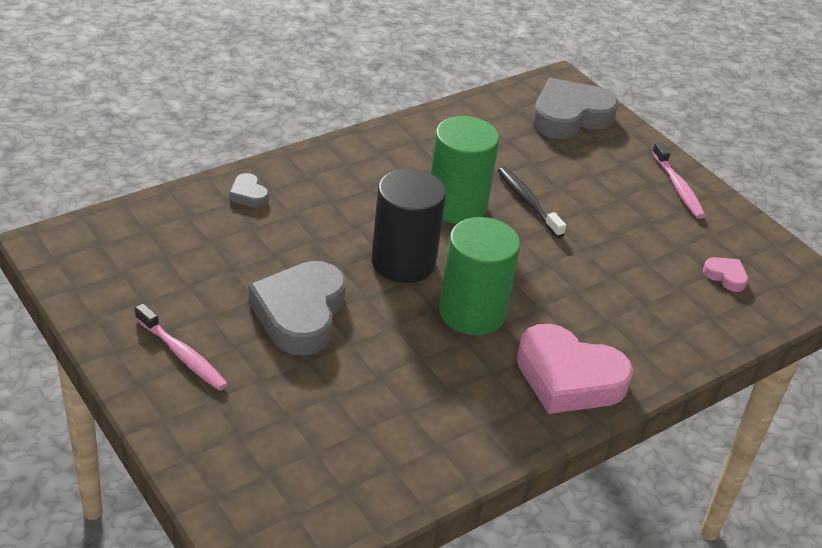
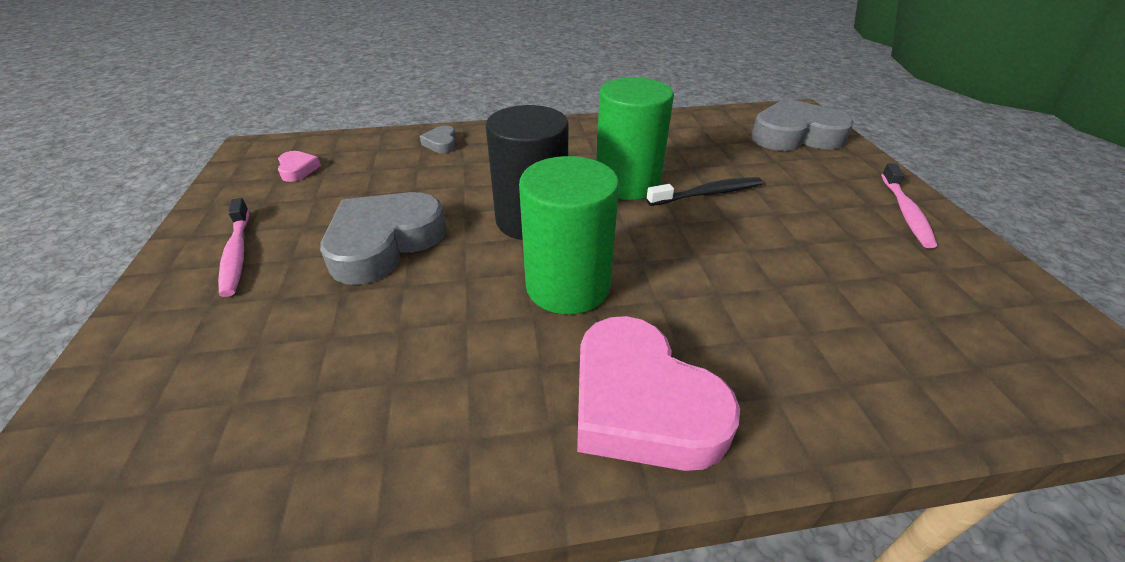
camera: 30 degrees right, 0 degrees up
(527, 202) = (708, 194): black toothbrush -> black toothbrush turned 75 degrees clockwise
(725, 276) = (952, 324): pink heart -> pink heart (298, 169)

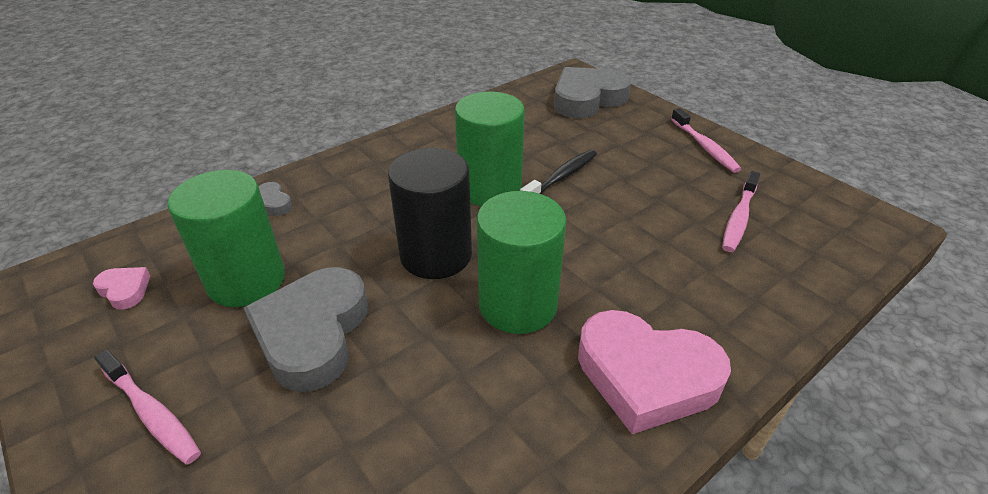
camera: 30 degrees left, 0 degrees up
(375, 189) = (246, 280): none -> green cylinder
(893, 294) = (738, 218): none -> pink toothbrush

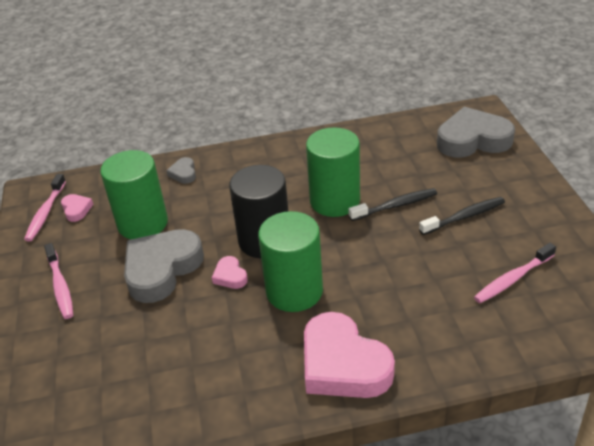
camera: 30 degrees right, 0 degrees up
(419, 312) = (230, 276): none -> pink heart
(640, 170) = (464, 217): none -> black toothbrush
(704, 147) = (540, 210): pink toothbrush -> pink toothbrush (45, 213)

